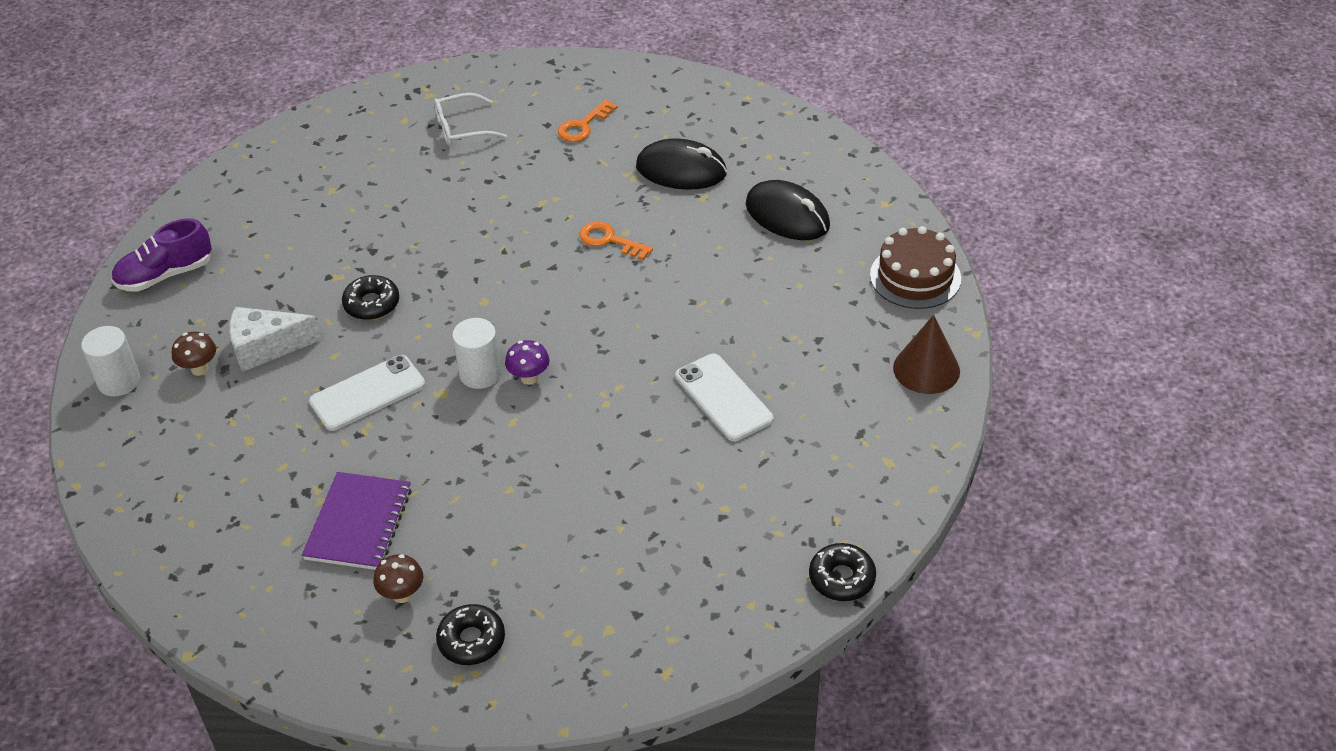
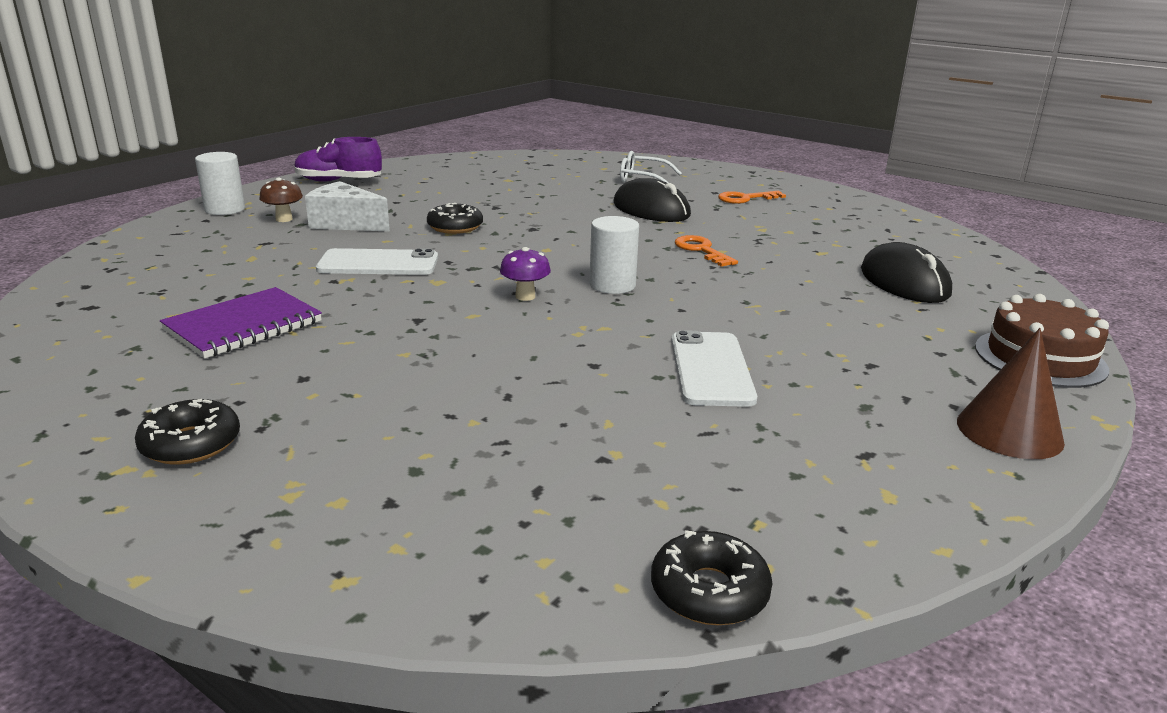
camera: 30 degrees right, 20 degrees down
(402, 594) = (194, 383): brown mushroom -> none
(480, 374) = (485, 281): white cylinder -> white cylinder (612, 285)
(681, 170) = (813, 235): black mouse -> black mouse (651, 210)

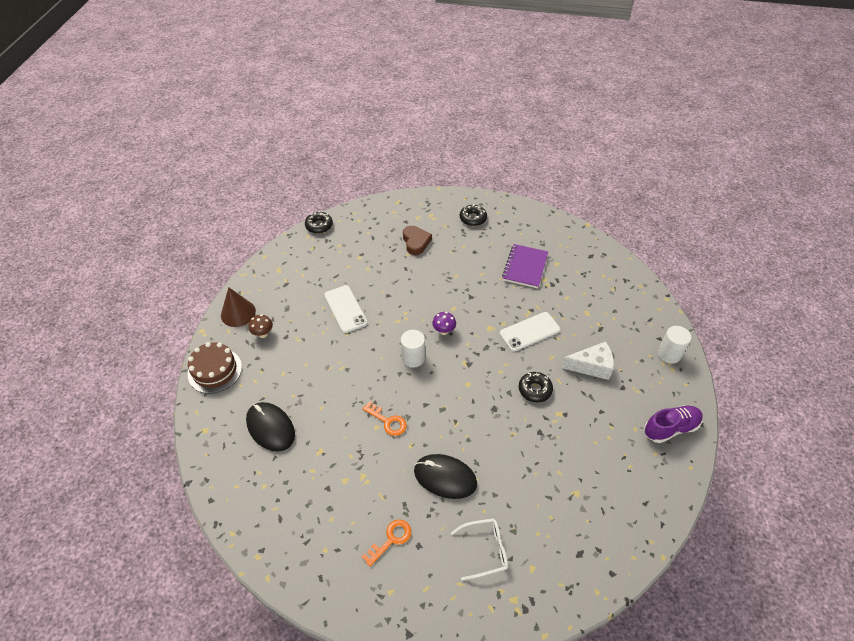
camera: 155 degrees right, 25 degrees up
(284, 219) = (626, 357): brown mushroom -> brown mushroom (263, 334)
(421, 439) = (416, 242): none -> brown heart

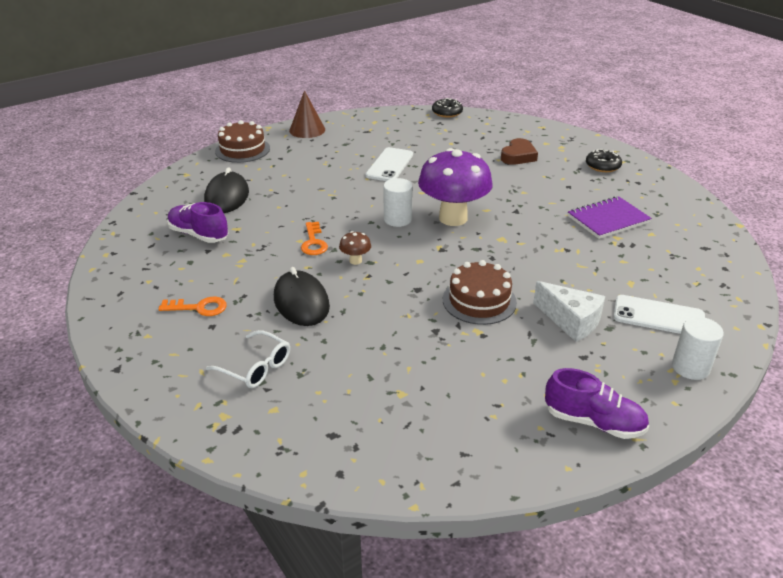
camera: 45 degrees right, 15 degrees down
(263, 334) = (305, 148): brown mushroom -> brown mushroom (355, 261)
(301, 480) = (198, 235): none -> purple shoe
(444, 331) = (453, 218): purple mushroom -> purple mushroom, size x2.46
(529, 331) = (539, 262): white phone -> white phone (658, 316)
(535, 389) = (479, 301): black donut -> brown cake

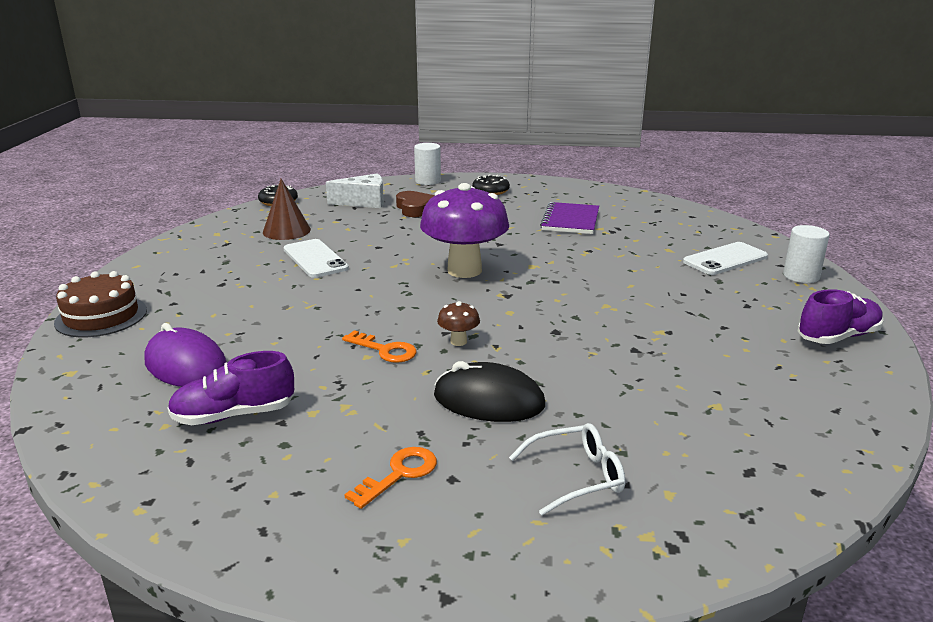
camera: 50 degrees left, 10 degrees down
(227, 197) = (186, 365): black mouse -> purple mouse
(307, 130) = (149, 268): brown cone -> brown cone (286, 231)
(397, 219) = (421, 293): white cylinder -> white cylinder (428, 181)
(479, 301) = (614, 312): brown cake -> none
(570, 321) = (693, 290): white cheese -> white cheese (364, 202)

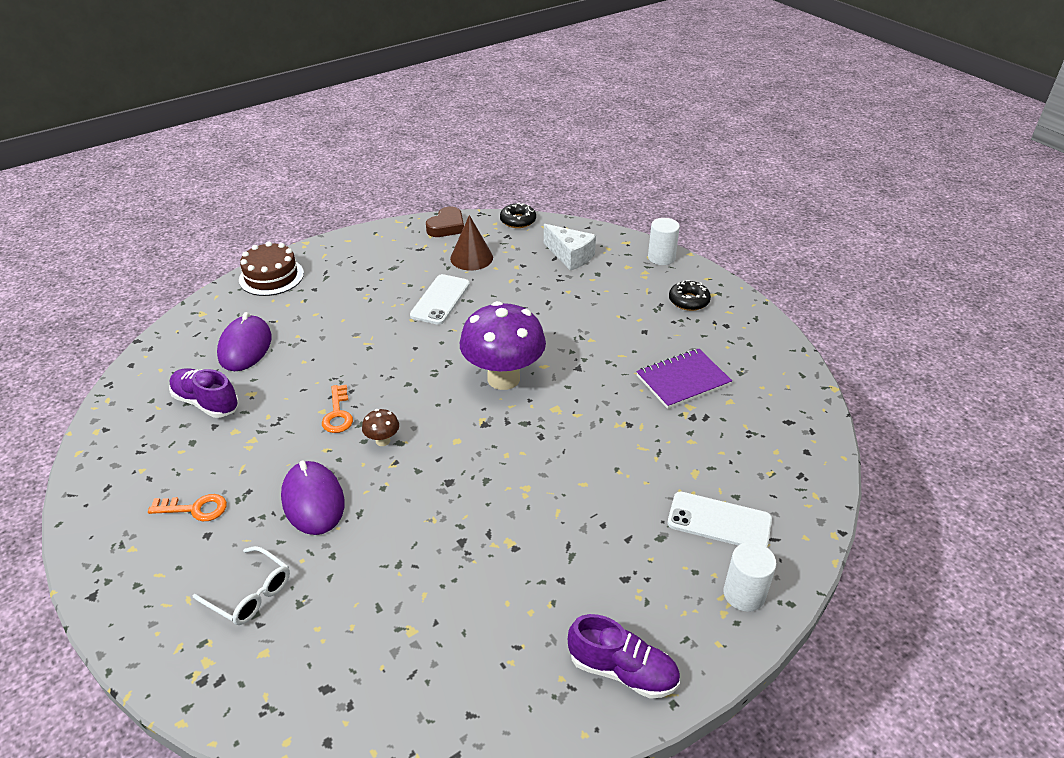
camera: 50 degrees right, 15 degrees up
(415, 208) = (592, 286): brown heart -> brown heart (446, 227)
(488, 400) = (313, 501): black mouse -> purple mouse

